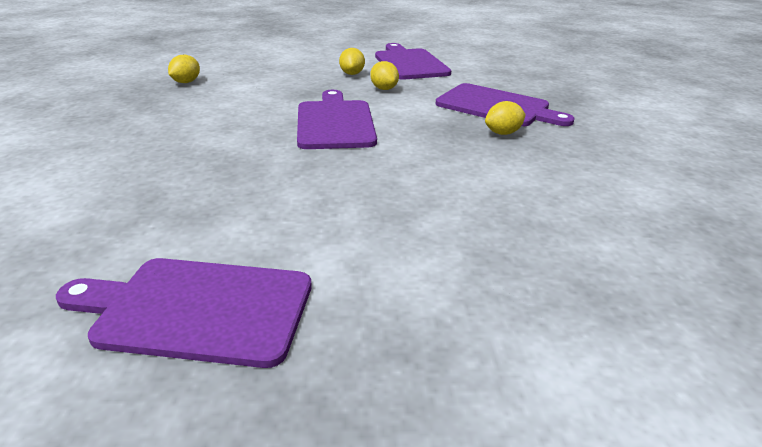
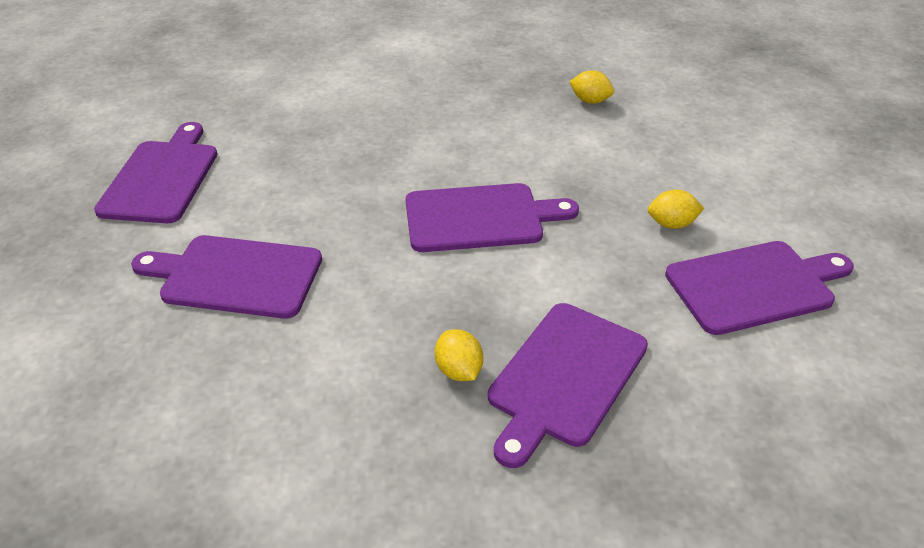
camera: 90 degrees right, 10 degrees up
(384, 89) = (614, 256): yellow lemon -> none
(413, 227) = (235, 276): none -> purple cutting board

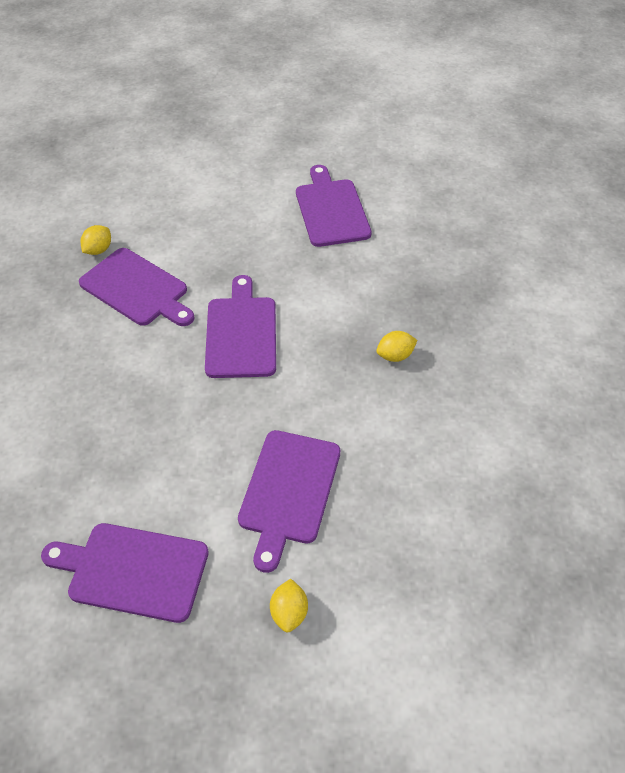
camera: 85 degrees left, 10 degrees up
(565, 377) = (402, 306): purple cutting board -> purple cutting board (137, 289)
(671, 224) = (266, 233): yellow lemon -> yellow lemon (289, 612)

